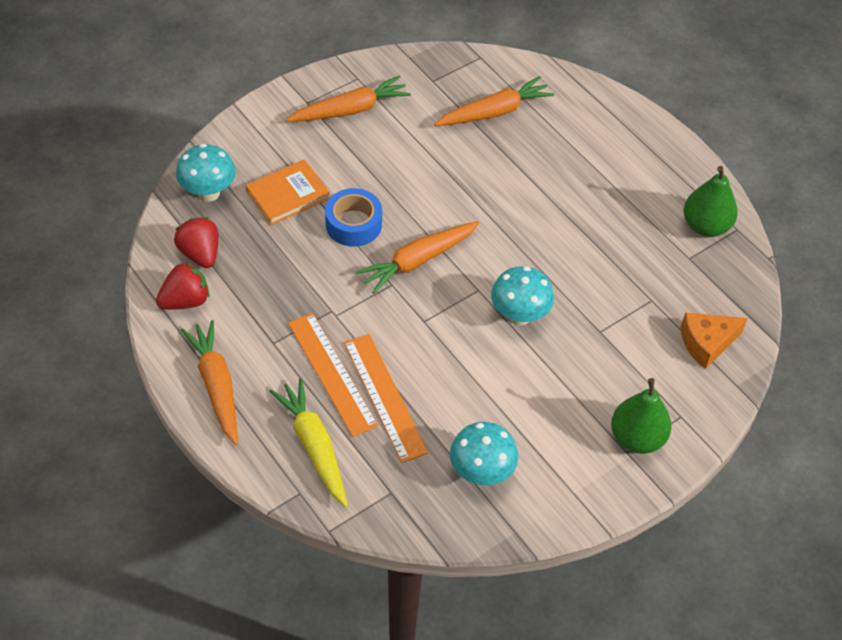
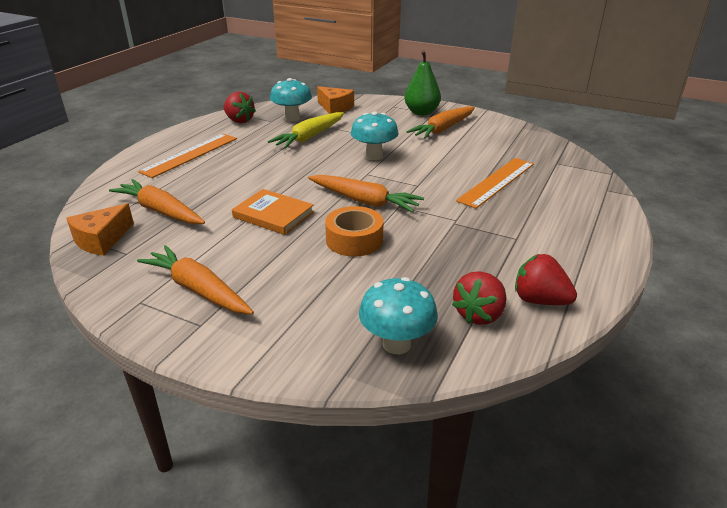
camera: 115 degrees left, 20 degrees down
(217, 386) = (589, 249): orange carrot -> orange carrot (443, 129)
(288, 194) = (351, 288): orange book -> orange book (273, 215)
(314, 446) = (569, 194): yellow carrot -> yellow carrot (309, 137)
(332, 373) = (507, 205): orange ruler -> orange ruler (190, 155)
(353, 224) = (354, 240): blue tape -> orange tape
(465, 69) = (101, 240): none -> orange cheese
(481, 472) = (502, 142): turquoise mushroom -> turquoise mushroom (292, 118)
(705, 226) = (239, 121): green pear -> red strawberry

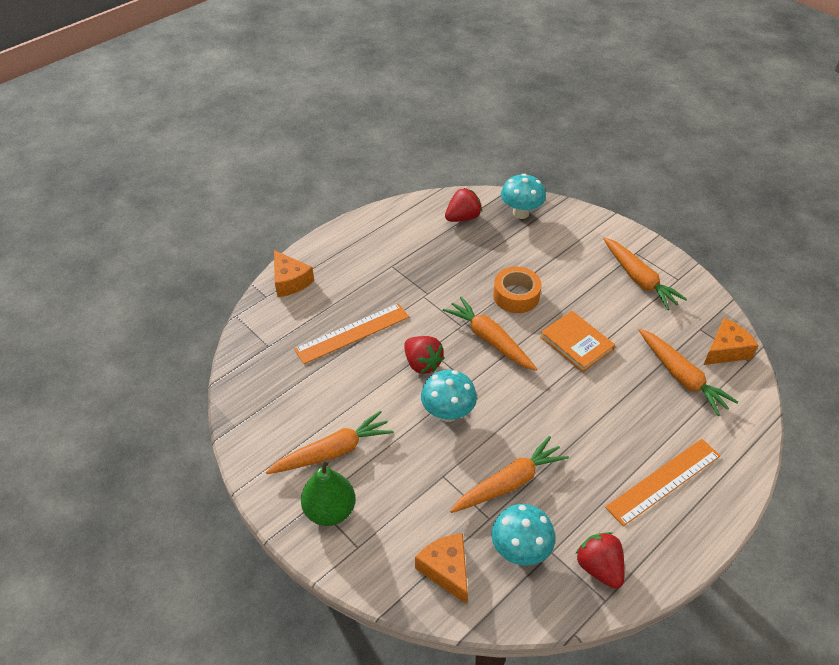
camera: 160 degrees left, 15 degrees up
(309, 137) = (509, 483): yellow carrot -> orange carrot
(539, 300) = (419, 217): red strawberry -> red strawberry (422, 363)
(602, 204) = (290, 281): none -> orange cheese

